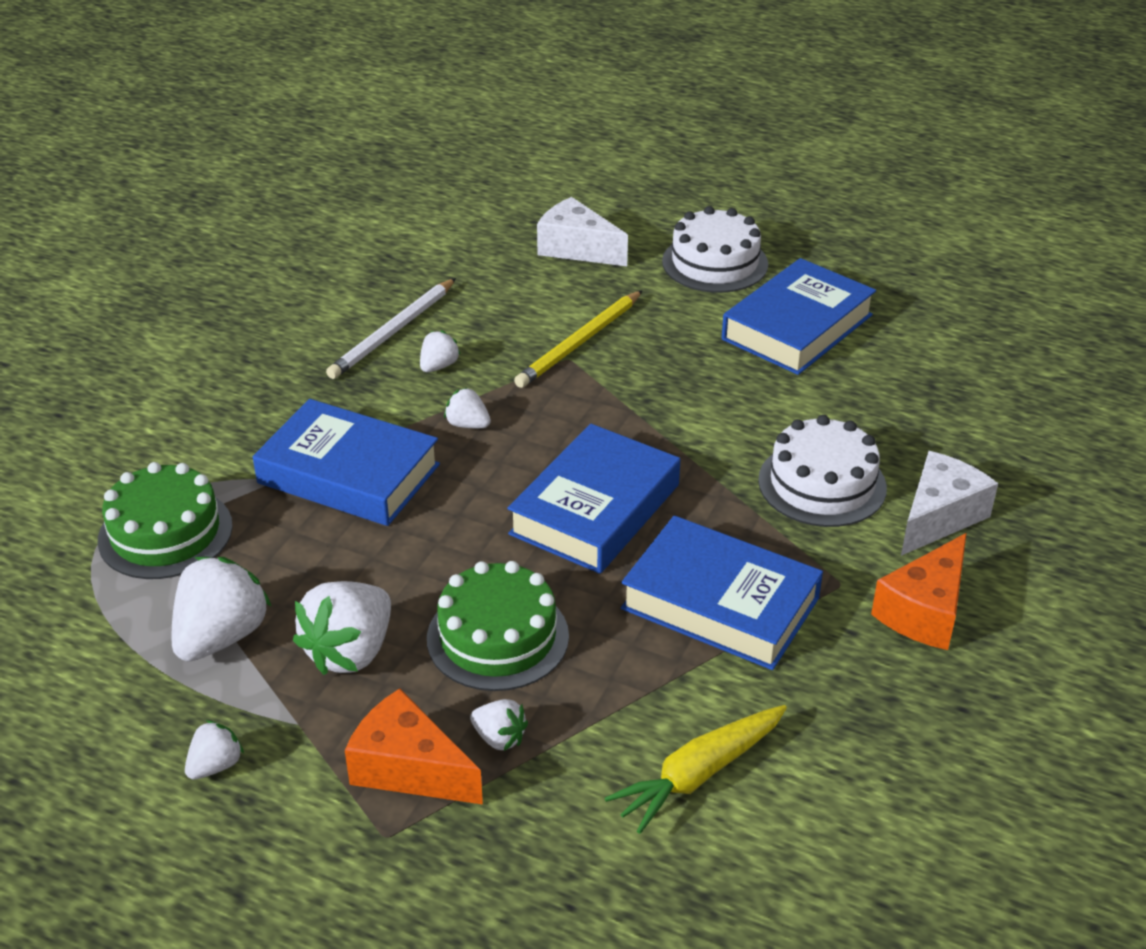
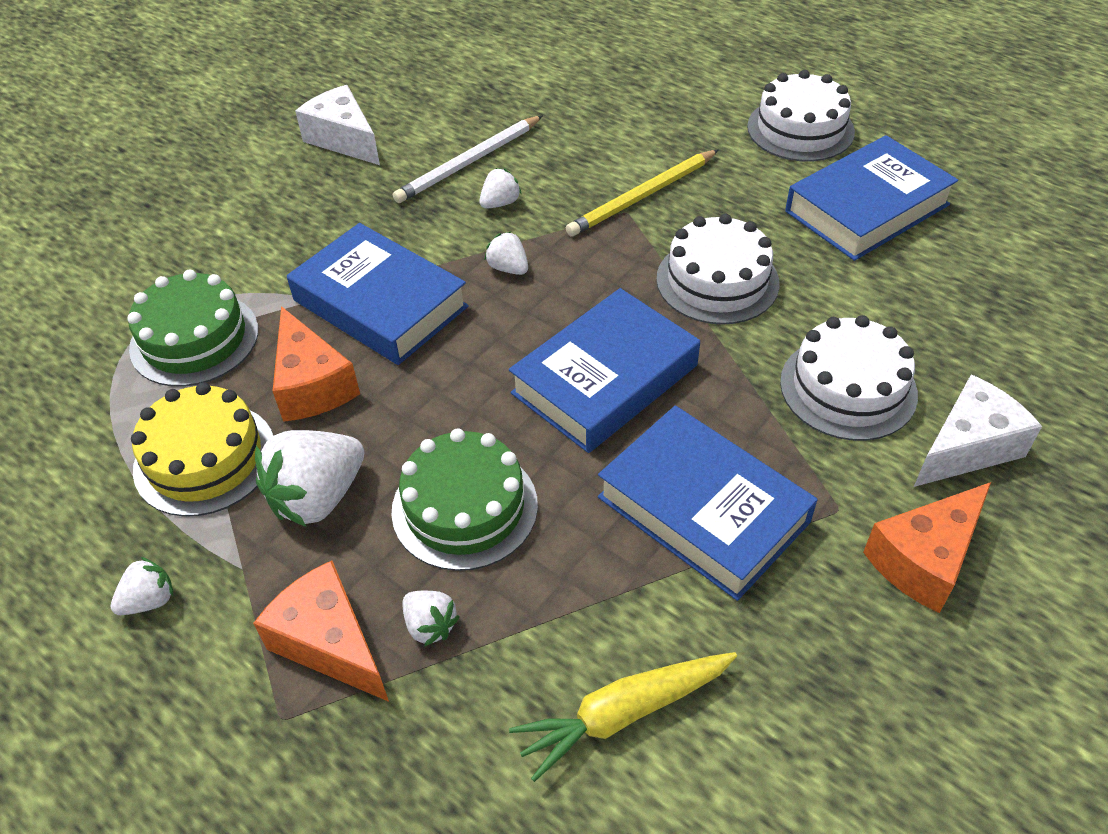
camera: 15 degrees right, 10 degrees up
(221, 637) = (205, 458): white strawberry -> yellow cake
(306, 556) = (312, 385): none -> orange cheese
(576, 248) = (668, 98): white cheese -> white cheese (344, 139)
(675, 409) = (717, 281): none -> white cake

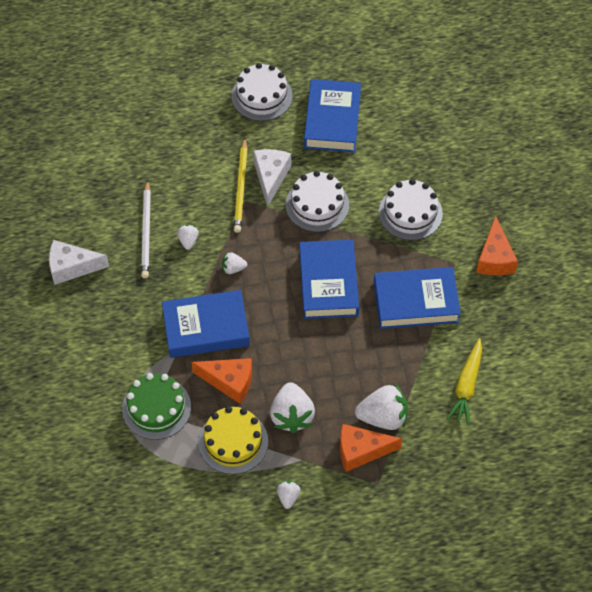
camera: 50 degrees left, 10 degrees up
(430, 625) = (383, 417): white strawberry -> white strawberry, size x1.94
(464, 507) = (343, 372): green cake -> none
(967, 447) = (468, 204): white cheese -> white cheese (271, 177)

